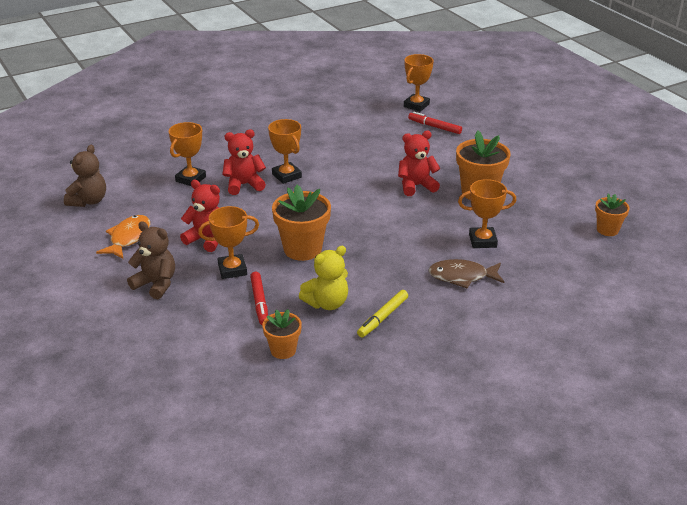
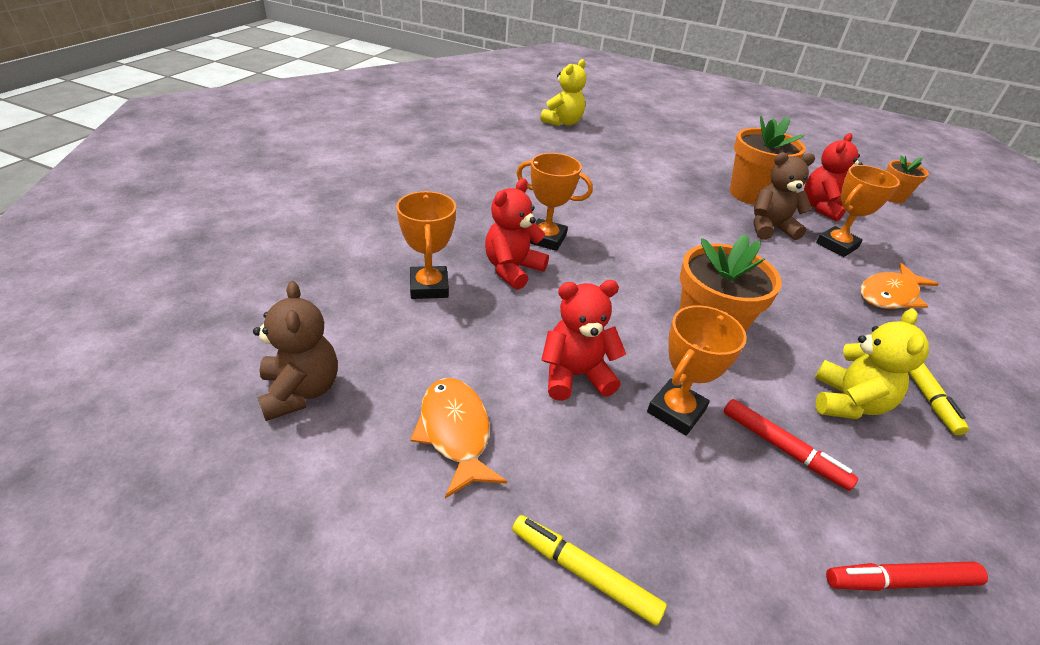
camera: 40 degrees left, 5 degrees up
(117, 296) = (584, 572): none -> yellow marker
(156, 284) = (612, 504): brown teddy bear -> brown teddy bear (770, 228)
(283, 350) = (927, 519): orange flower pot -> none
(416, 105) = (563, 122): orange trophy -> yellow teddy bear
(416, 186) = (691, 206): red teddy bear -> red teddy bear (821, 208)
(434, 127) = (611, 139): red marker -> red marker (900, 581)
(462, 276) = (890, 295): brown fish -> orange fish

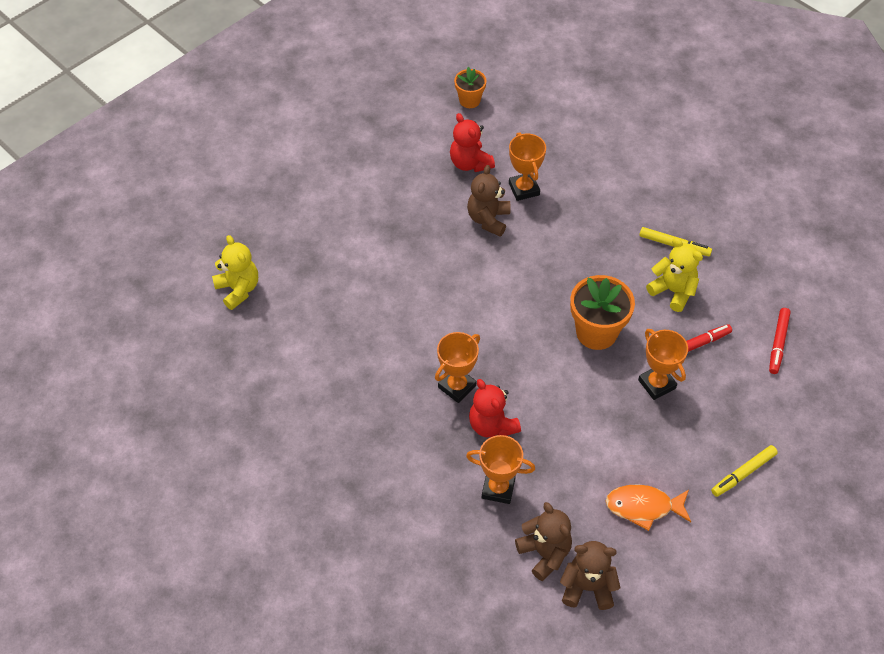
camera: 65 degrees left, 15 degrees up
(347, 340) = (544, 553): none -> brown teddy bear
(575, 375) = (614, 426): red teddy bear -> none
(750, 194) = (433, 202): orange flower pot -> none
(890, 295) = (589, 197): orange fish -> none

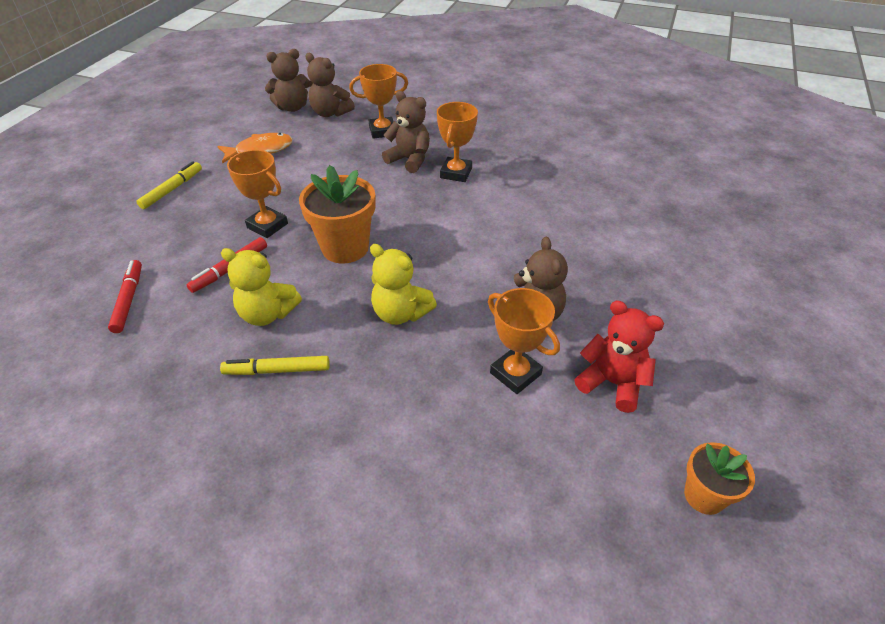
camera: 155 degrees right, 10 degrees down
(238, 289) = (706, 178): yellow teddy bear -> yellow teddy bear (400, 313)
(492, 425) = (409, 160): red teddy bear -> brown teddy bear

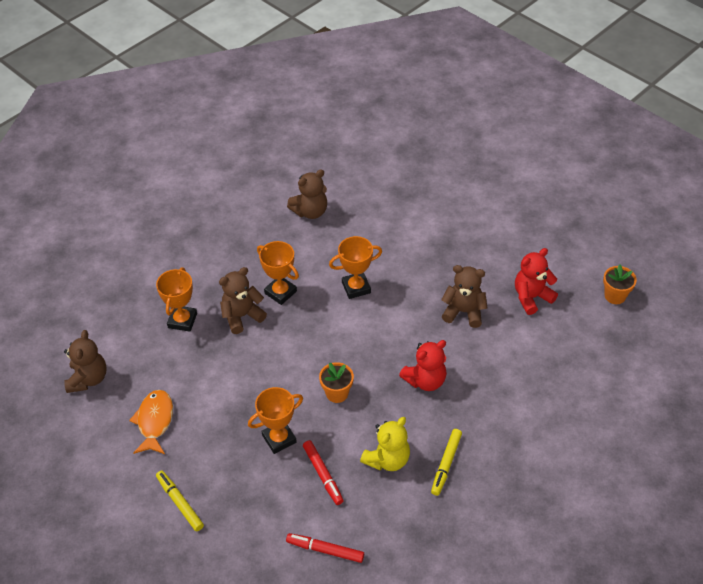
camera: 65 degrees left, 5 degrees up
(330, 113) = (121, 351): brown teddy bear -> brown teddy bear (310, 211)
(345, 248) = (337, 393): orange flower pot -> orange flower pot, size x0.58
(400, 313) = (425, 380): yellow teddy bear -> red teddy bear
(515, 373) = (505, 339): orange trophy -> orange trophy (356, 287)

